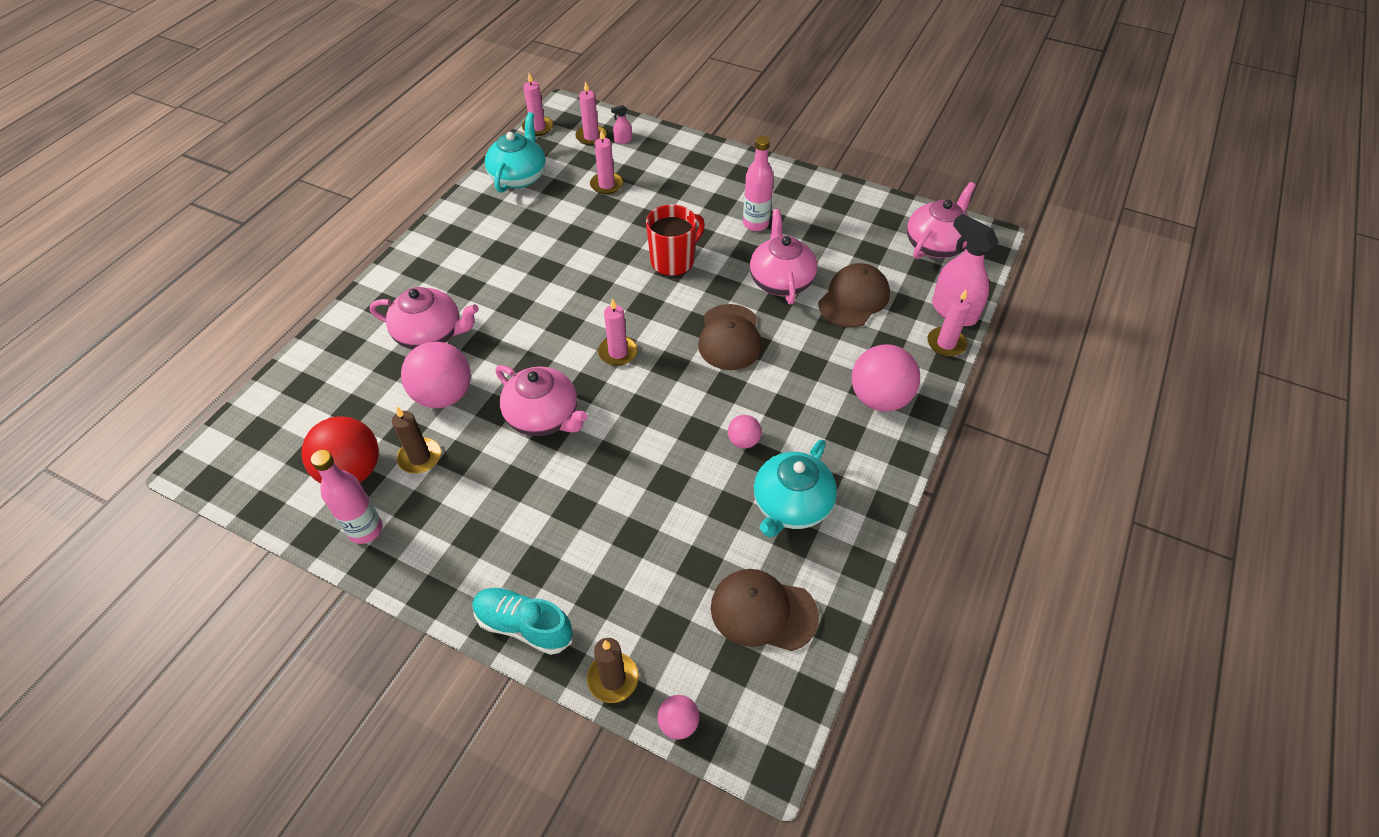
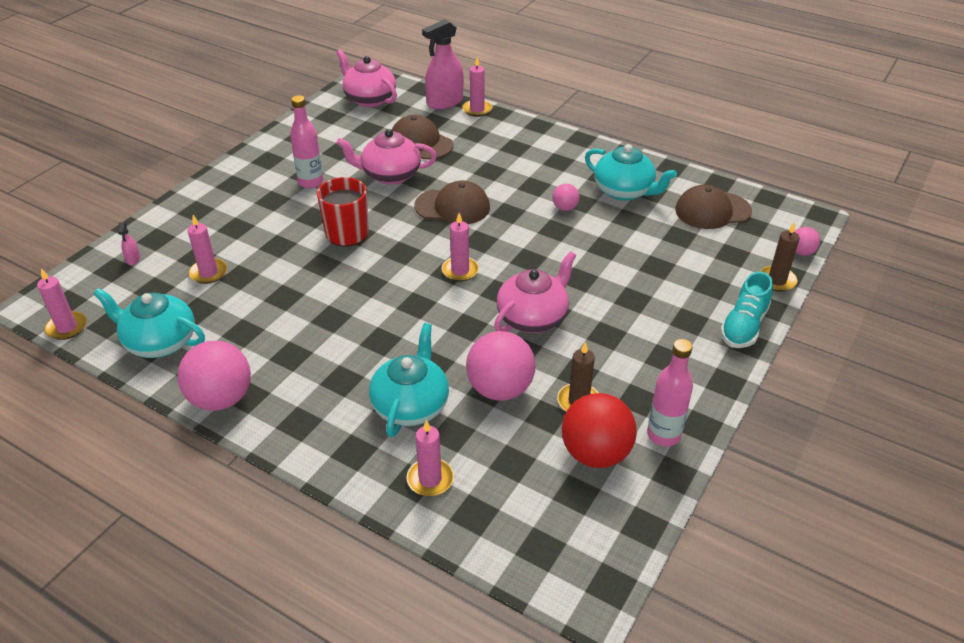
camera: 85 degrees left, 10 degrees down
(430, 334) = (411, 405): pink teapot -> turquoise teapot
(591, 137) = (113, 283): pink candle -> pink candle (430, 479)
(763, 611) = (712, 211): brown cap -> brown cap turned 60 degrees clockwise
(879, 398) = (527, 143): pink ball -> pink ball (221, 399)

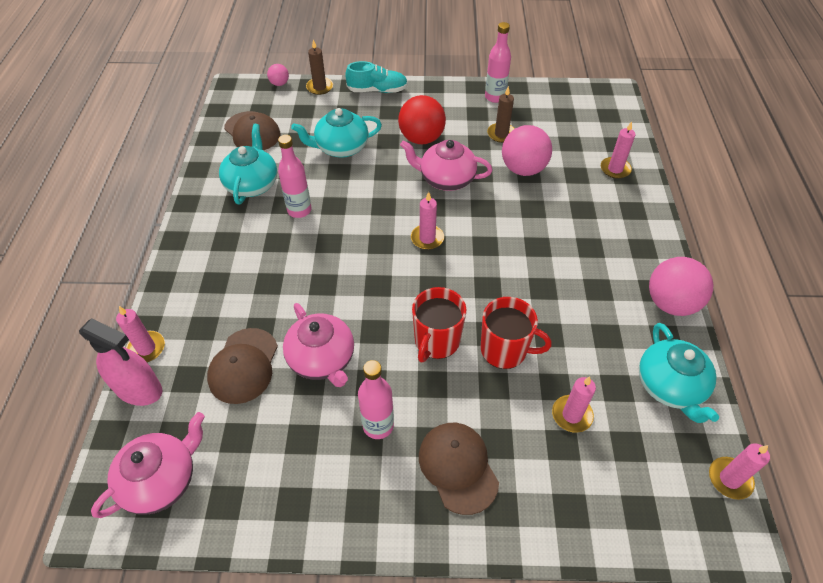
camera: 120 degrees left, 10 degrees up
(133, 259) = (613, 504): pink spray bottle -> none
(298, 265) = (505, 350): none -> red mug
(369, 99) = (161, 480): pink teapot -> pink teapot turned 150 degrees counterclockwise
(411, 405) = (575, 202): turquoise teapot -> turquoise teapot (341, 148)
(453, 207) = (345, 283): brown cap -> brown cap (458, 467)
(565, 208) = (299, 210): pink ball -> pink bottle
(595, 453) = (532, 116): red ball -> red ball (421, 138)

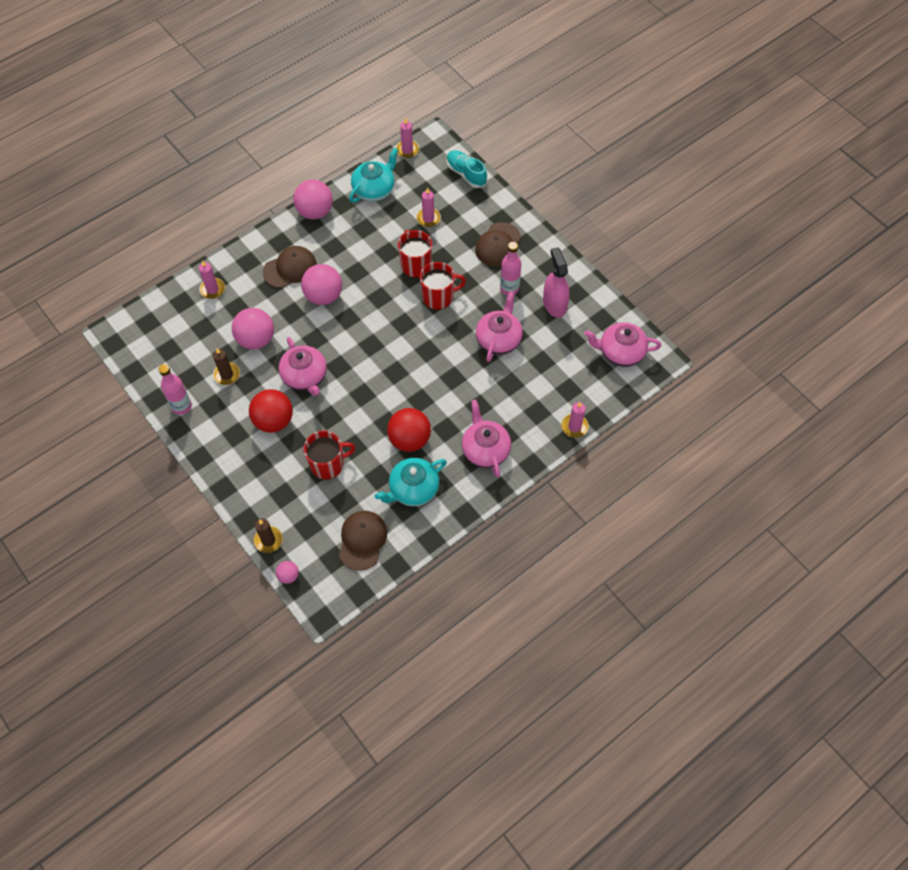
camera: 130 degrees left, 10 degrees up
(139, 389) = (596, 406): pink spray bottle -> pink spray bottle (554, 304)
(221, 256) = (485, 450): none -> pink teapot
(243, 366) = (537, 371): brown cap -> brown cap (290, 268)
(299, 210) = (409, 439): pink bottle -> red ball
(341, 148) = (328, 464): turquoise teapot -> red mug
(377, 90) = (238, 494): turquoise shoe -> turquoise shoe (466, 174)
(427, 238) = (369, 351): pink candle -> none
(533, 243) = (323, 296): none -> pink ball

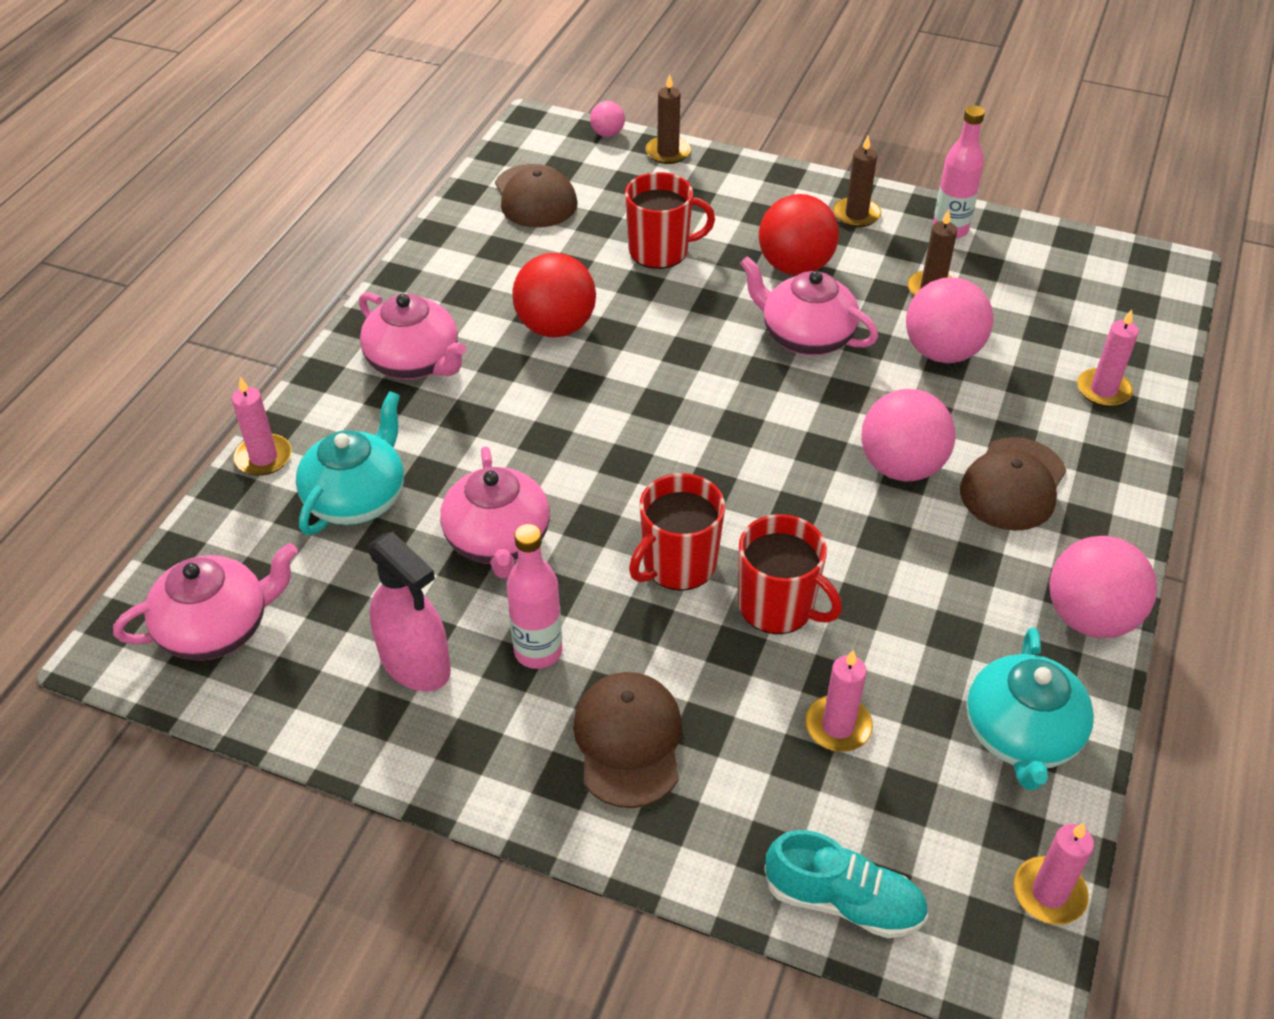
camera: 150 degrees right, 15 degrees down
(215, 440) = (856, 214): none -> brown candle
(328, 464) = (660, 251): red mug -> red mug turned 135 degrees counterclockwise
(413, 489) = (502, 273): turquoise teapot -> turquoise teapot (357, 498)

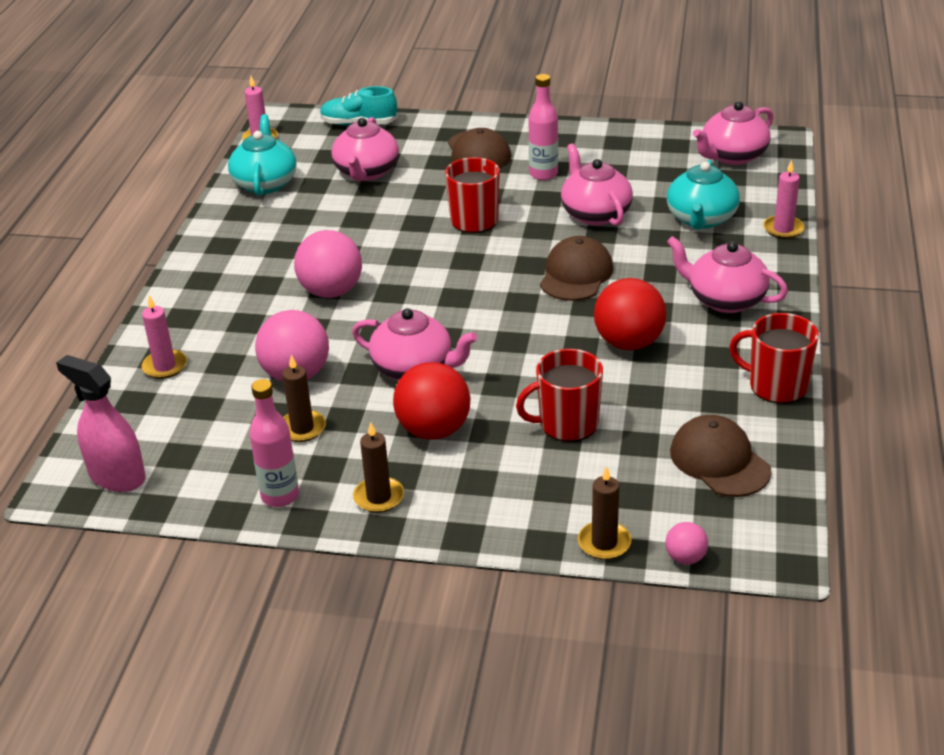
camera: 170 degrees right, 10 degrees down
(415, 663) = (610, 160): pink spray bottle -> pink spray bottle (117, 476)
(778, 606) = (408, 211): red mug -> red mug (776, 386)
(838, 726) = (366, 172): pink candle -> pink teapot
(1013, 484) = (250, 293): brown cap -> brown cap (576, 274)
(1089, 617) = (213, 234): pink ball -> none

